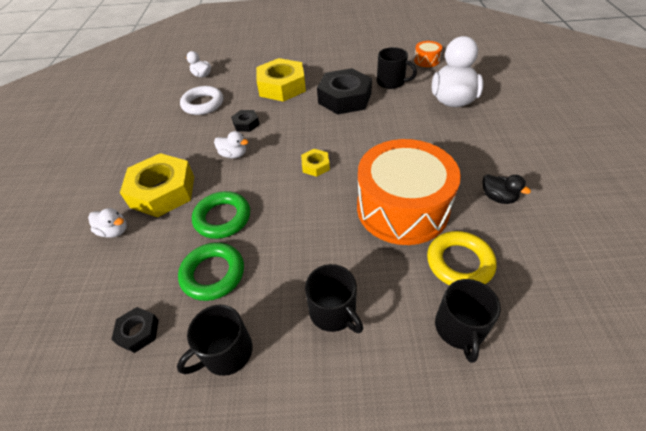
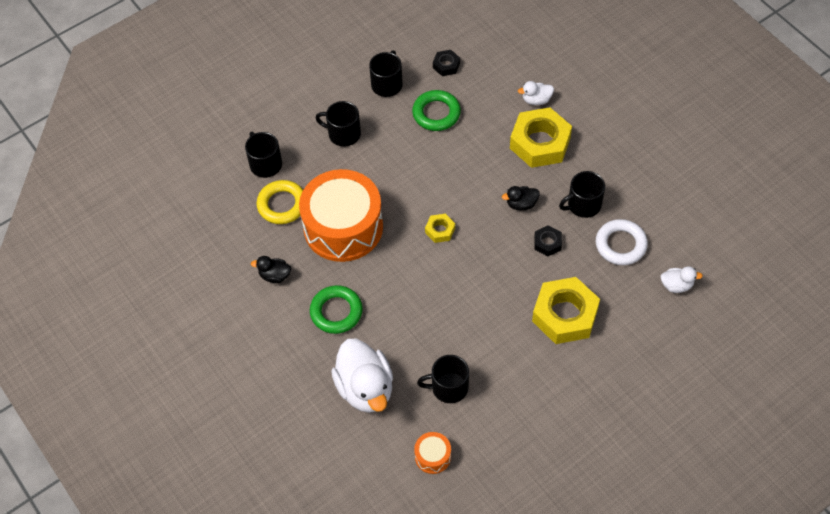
camera: 145 degrees right, 10 degrees up
(193, 134) = (583, 205): none -> black mug
(222, 218) = (470, 149): green ring -> green ring (336, 312)
(233, 154) = (521, 204): white duck -> black duck
(344, 98) = (480, 331): black nut -> none

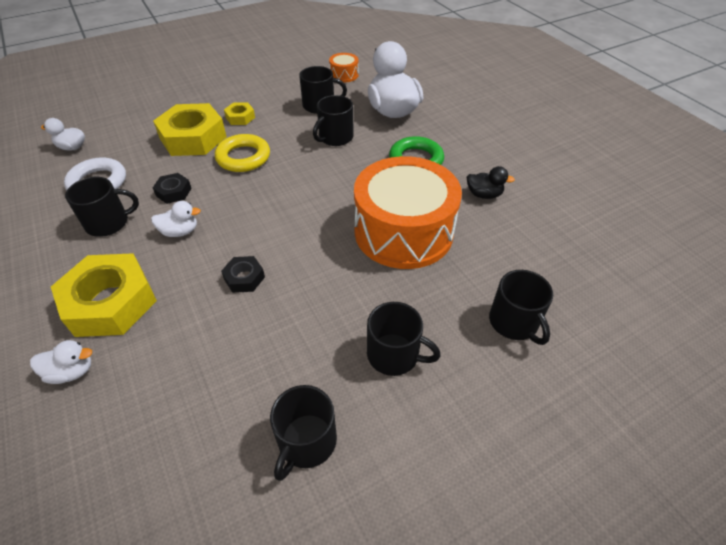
camera: 175 degrees left, 10 degrees down
(282, 205) = (483, 265): yellow ring -> yellow ring (243, 157)
(420, 335) = (335, 137): none -> black mug
(436, 113) = (239, 370): green ring -> none
(440, 230) = (288, 216): yellow nut -> yellow nut (240, 117)
(446, 65) = (186, 469): black nut -> black nut (244, 278)
(521, 204) = (180, 232): black duck -> white duck

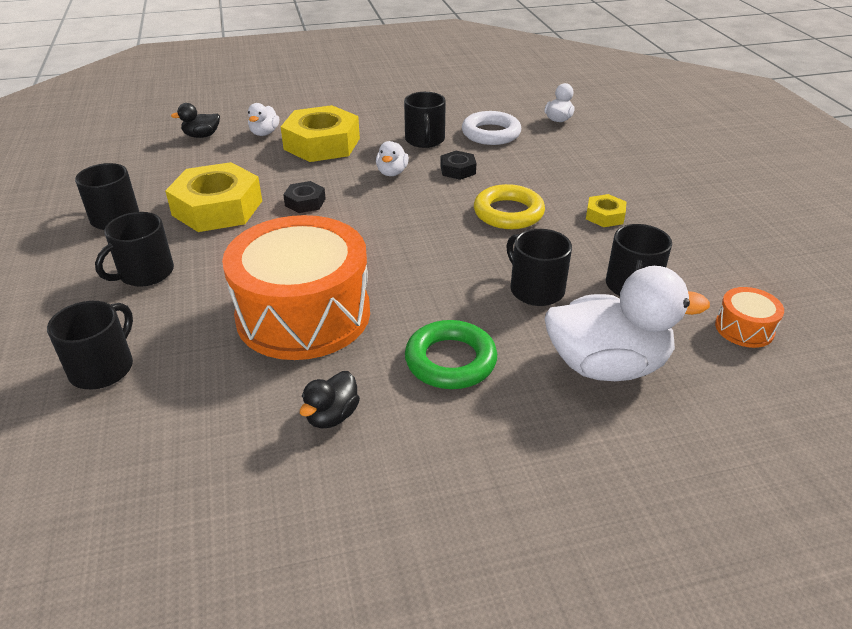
camera: 105 degrees right, 10 degrees down
(71, 448) = (202, 136): none -> black duck
(193, 138) = (561, 182): yellow nut -> yellow nut (217, 208)
(514, 322) = (103, 368): black mug -> black mug turned 120 degrees clockwise

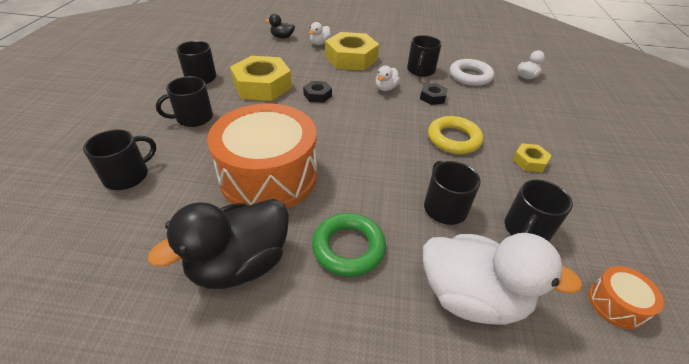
camera: 20 degrees right, 5 degrees up
(332, 416) = (240, 264): black duck -> black duck, size x2.13

